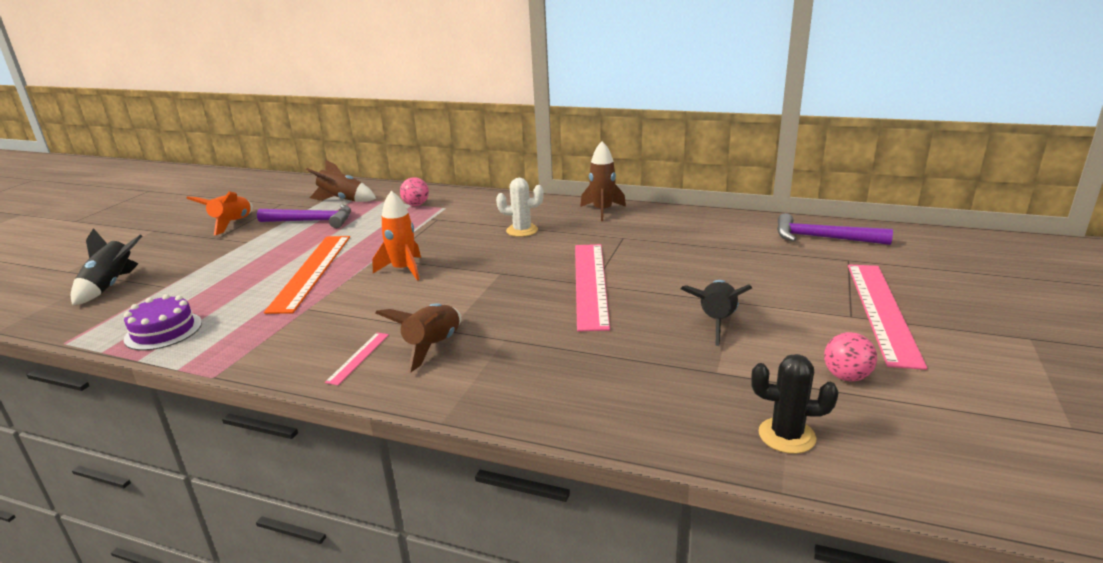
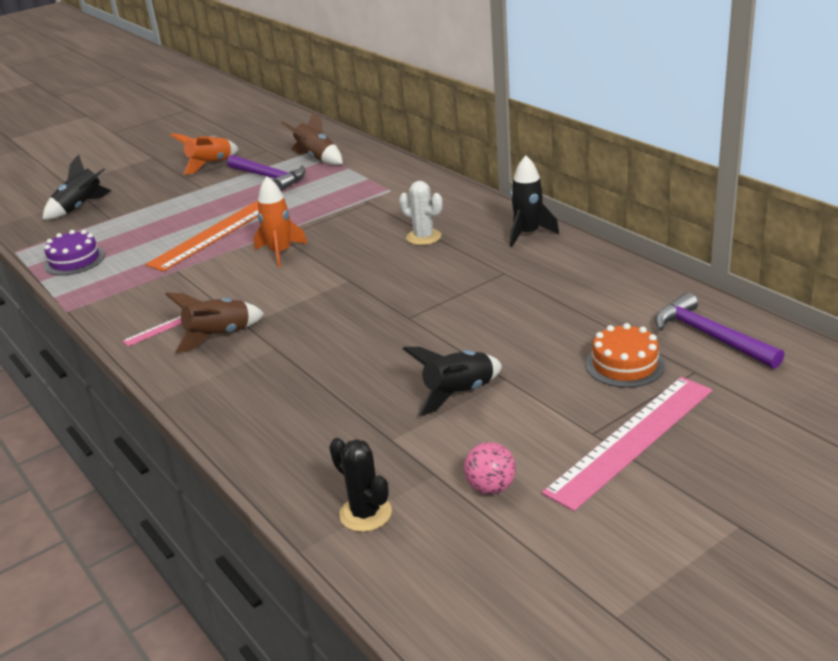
camera: 35 degrees right, 5 degrees up
(416, 205) = (370, 180): pink ball -> none
(590, 283) = (406, 316): pink ruler -> none
(602, 211) = (528, 234): brown rocket -> black rocket
(799, 268) = (624, 364): none -> orange cake

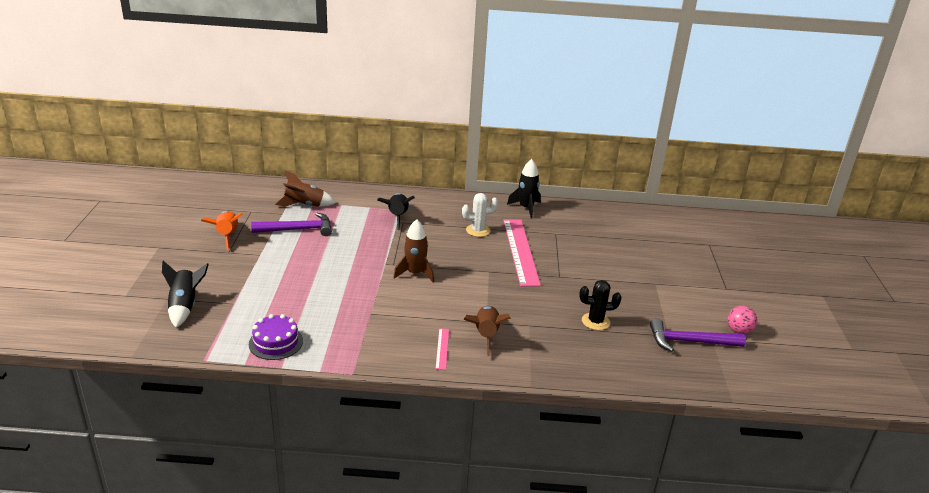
camera: 55 degrees left, 0 degrees up
(215, 233) = (343, 280): orange ruler -> none
(280, 253) = (415, 273): orange rocket -> brown rocket
(365, 514) = (722, 370): black cactus -> black cactus (595, 321)
(458, 393) = (652, 300): black rocket -> black rocket (397, 217)
(624, 364) = (683, 254): orange cake -> none
(632, 440) = (742, 283): pink ruler -> pink ruler (521, 251)
(710, 336) = (687, 226): purple hammer -> purple hammer (689, 341)

